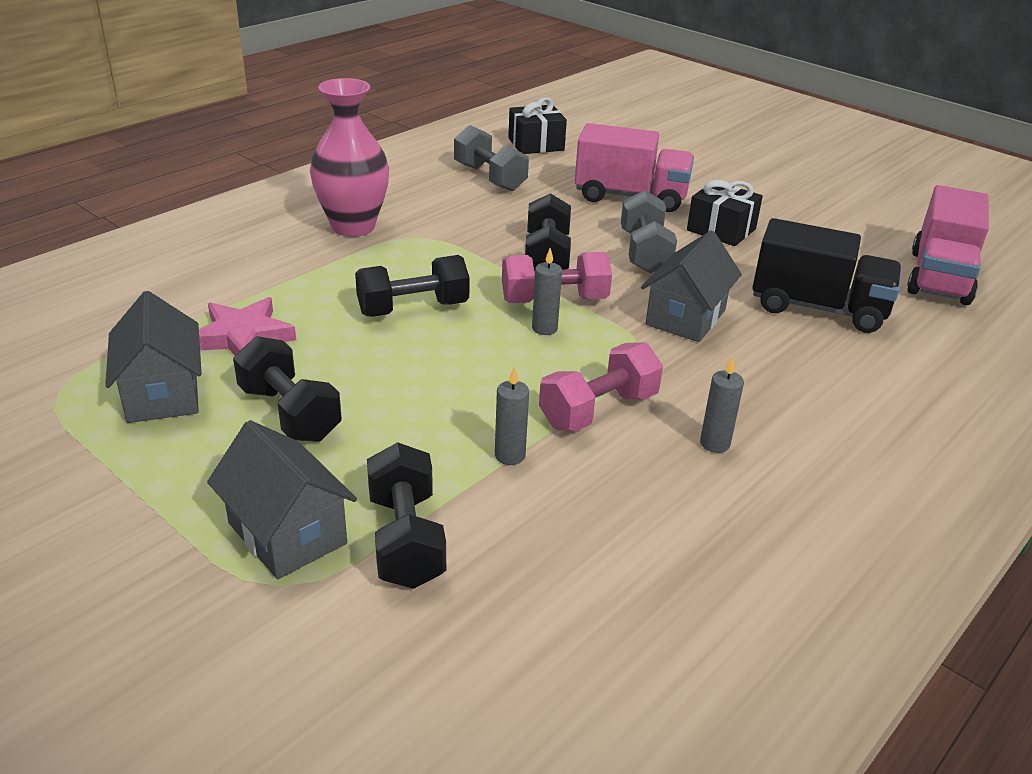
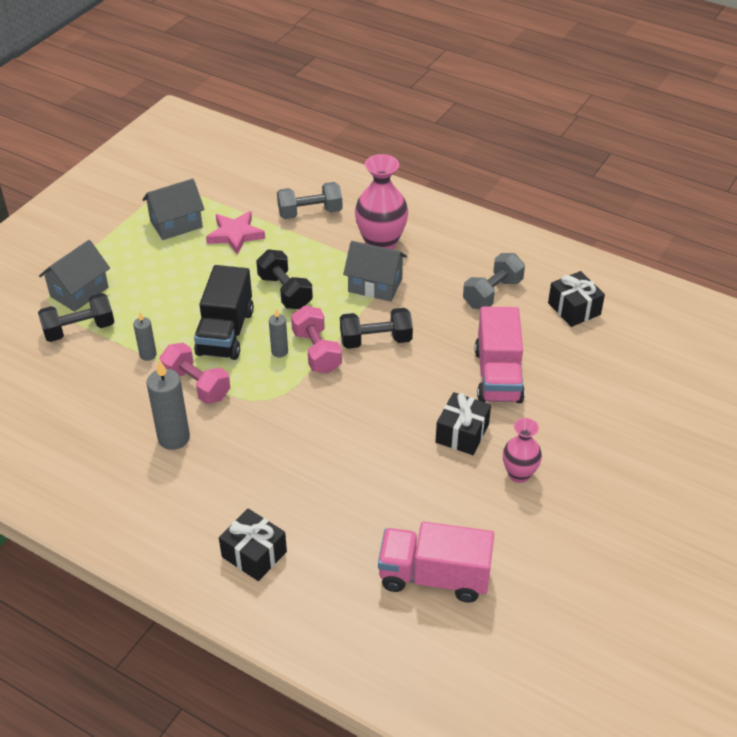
camera: 80 degrees right, 10 degrees up
(290, 413) = (168, 270): black dumbbell -> none
(644, 252) = (403, 391): grey dumbbell -> grey dumbbell (310, 213)
(685, 317) = (315, 418): grey house -> grey house (375, 285)
(714, 444) = (174, 438): grey candle -> grey candle, size x1.77
(784, 211) = (519, 474): none -> pink vase
(818, 308) = (352, 492): black truck -> black truck (225, 333)
(936, 393) = (254, 554): none -> black gift

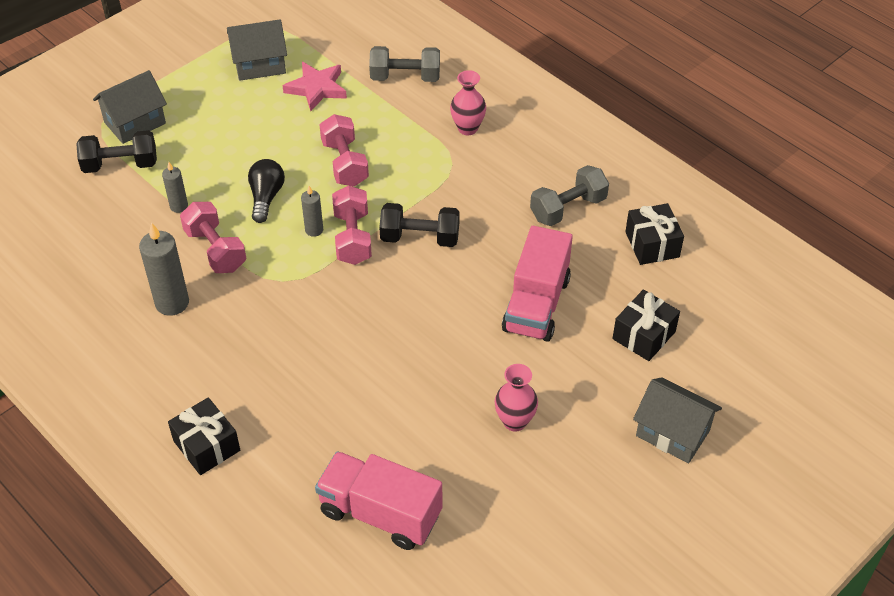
camera: 15 degrees right, 5 degrees up
(225, 333) = (266, 197): black truck -> black light bulb
(285, 292) = (345, 163): black dumbbell -> pink dumbbell
(375, 285) = (443, 174): grey house -> grey house (672, 433)
(381, 244) = (467, 128): pink vase -> pink vase, size x0.61
(462, 433) = (471, 362): black gift -> black gift (644, 335)

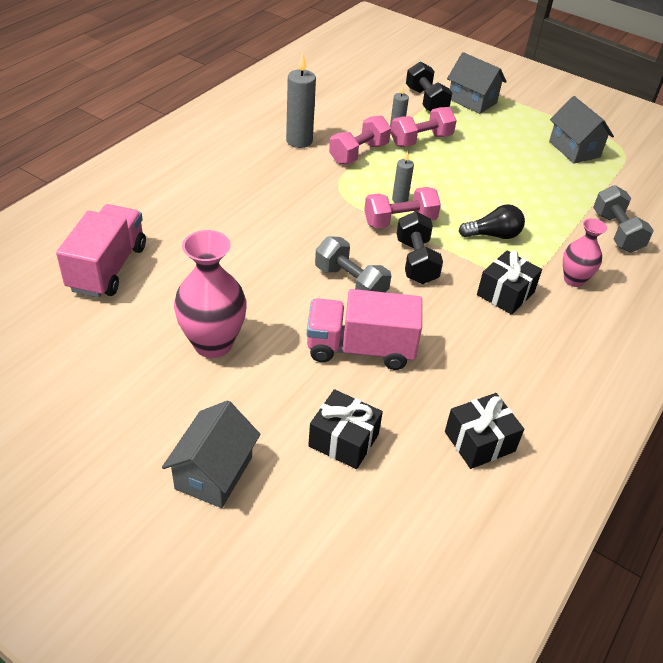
camera: 75 degrees right, 5 degrees down
(207, 446) = (168, 174): black gift -> black gift (505, 293)
(266, 197) = (425, 170): black light bulb -> black light bulb (493, 235)
(316, 88) = (566, 182): pink star -> none
(345, 163) = (485, 207): pink dumbbell -> pink dumbbell (421, 140)
(514, 421) = (213, 344): pink vase -> pink vase, size x1.65
(568, 208) = (501, 364): grey dumbbell -> grey dumbbell (350, 283)

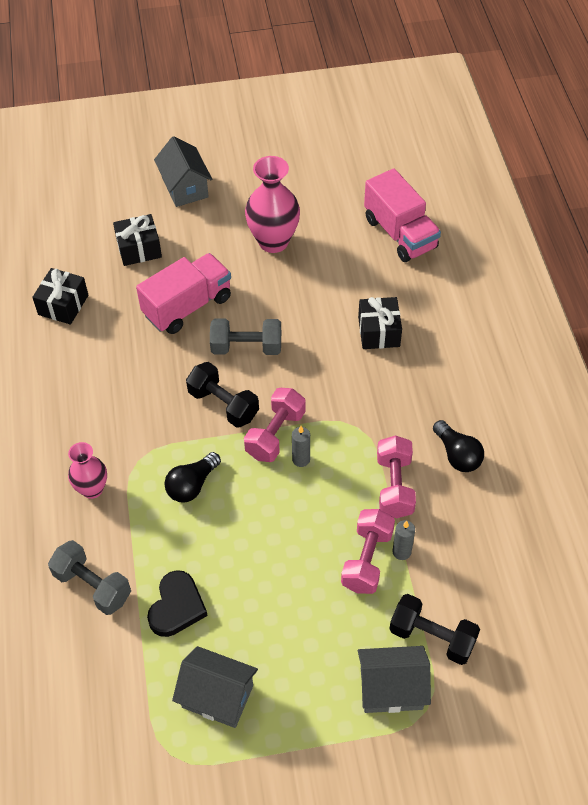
camera: 140 degrees right, 10 degrees up
(299, 141) = (457, 455): grey candle -> black light bulb
(505, 293) = (134, 429): black gift -> black gift (379, 332)
(565, 191) = (177, 606): none -> black heart

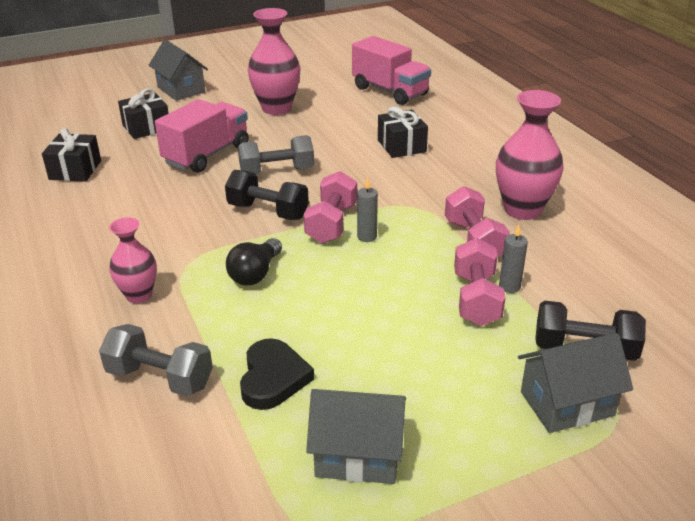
camera: 15 degrees left, 20 degrees down
(457, 455) = (522, 210): black light bulb -> pink vase

